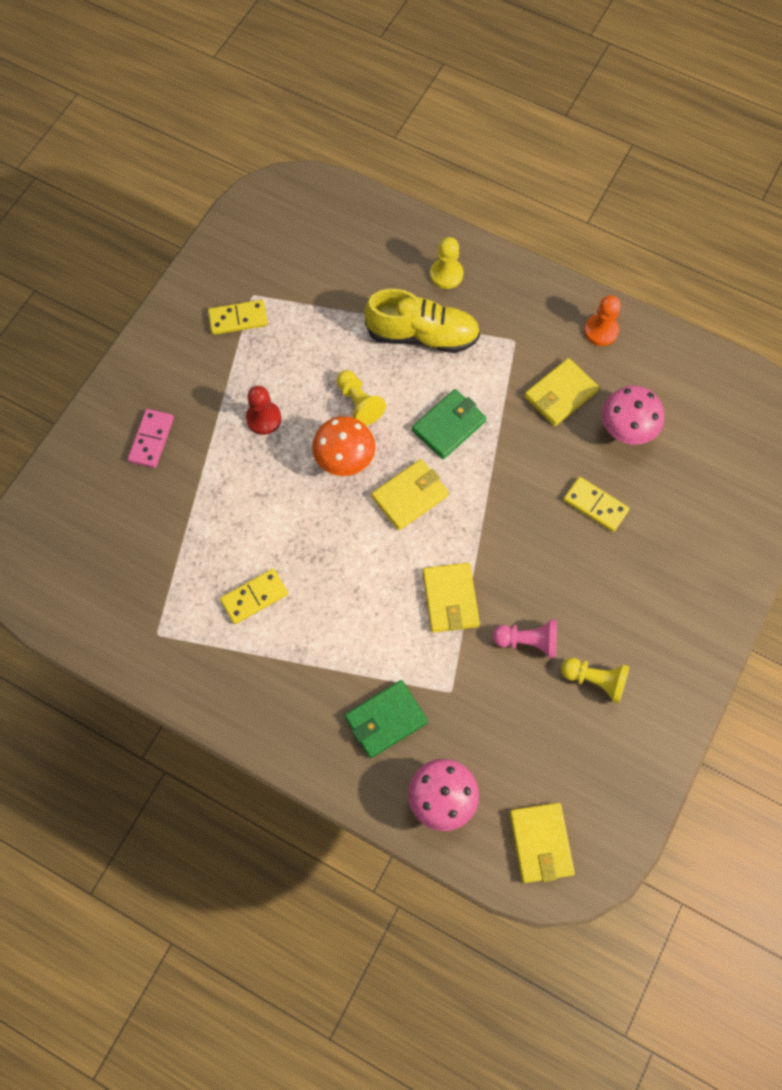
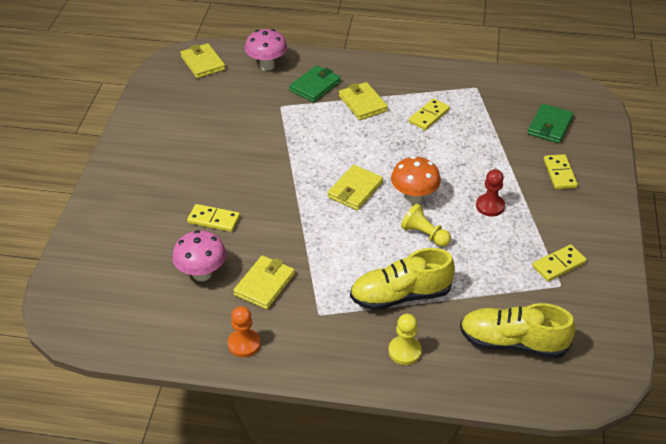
camera: 160 degrees right, 25 degrees down
(151, 439) = (559, 173): pink domino -> yellow domino
(339, 251) = (512, 343): none -> yellow shoe
(448, 426) = (347, 239): green wallet -> green wallet (550, 126)
(450, 599) = (300, 145): yellow wallet -> yellow wallet (363, 103)
(528, 641) = (239, 138): pink pawn -> none
(595, 680) = (188, 132): yellow pawn -> none

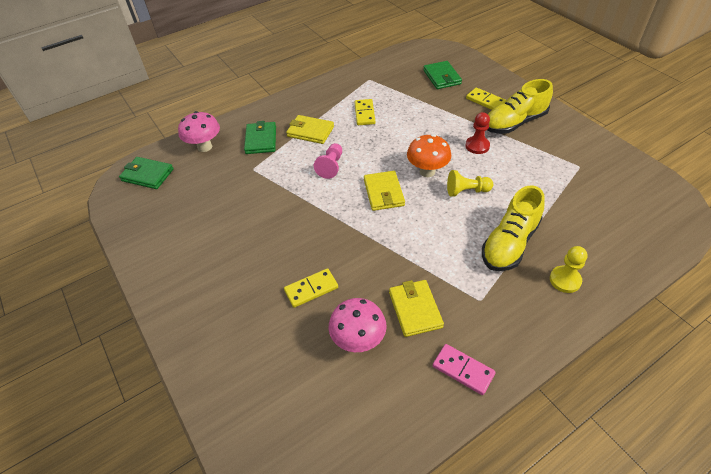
camera: 40 degrees left, 5 degrees up
(203, 63) = (147, 175): yellow wallet -> green wallet
(244, 344) = (463, 370): orange pawn -> pink domino
(342, 142) = (331, 166): none -> pink pawn
(512, 343) = (609, 222): yellow shoe -> yellow shoe (514, 123)
(559, 265) = (561, 155): yellow domino -> none

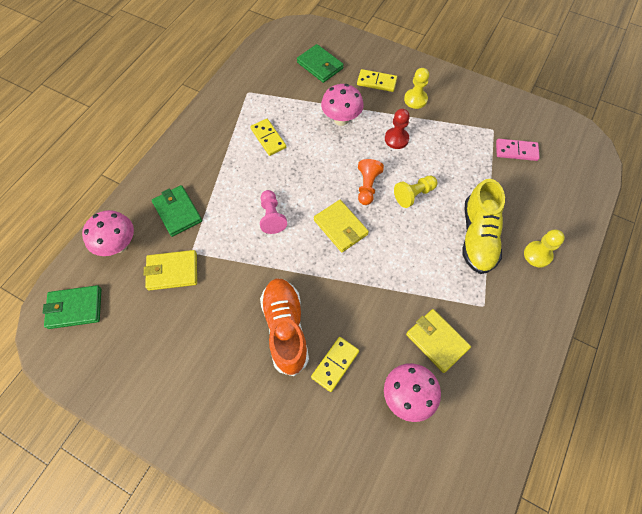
camera: 30 degrees left, 15 degrees up
(288, 247) = (285, 328): none -> orange shoe
(310, 131) = (225, 181): yellow wallet -> yellow wallet (172, 271)
(427, 171) = (367, 186): orange mushroom -> orange pawn
(435, 118) = (341, 120): none -> pink mushroom
(463, 370) = (505, 380): pink domino -> pink domino (516, 151)
(514, 123) = (415, 99): yellow shoe -> yellow pawn

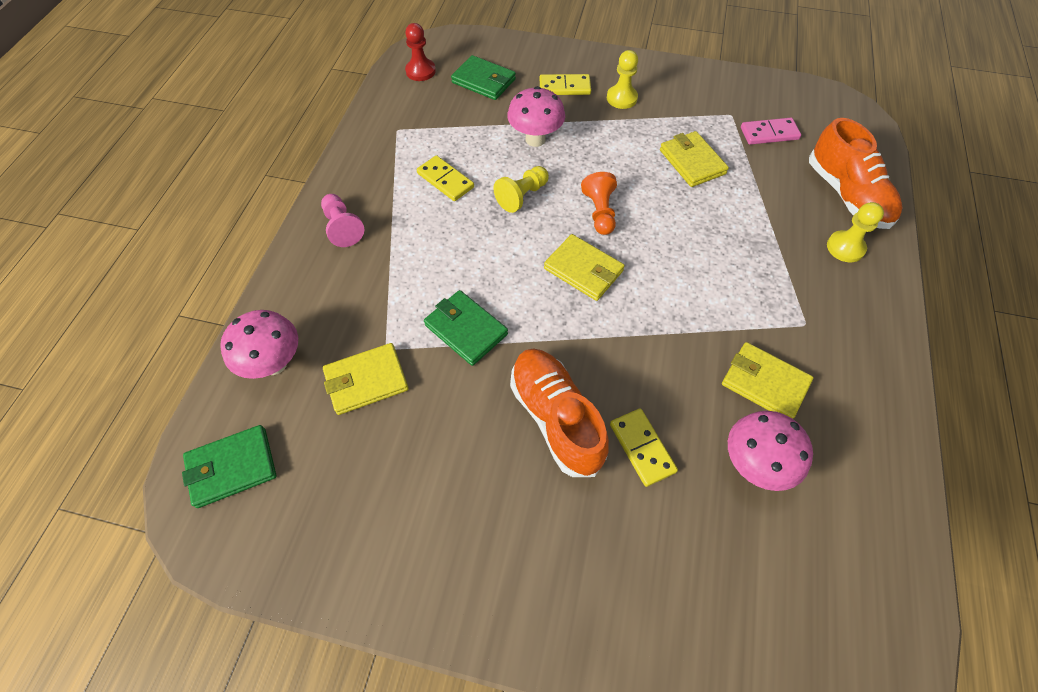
camera: 15 degrees left, 5 degrees down
(177, 212) = (348, 300): green wallet -> green wallet (466, 330)
(272, 216) = (485, 277): pink pawn -> pink pawn (342, 227)
(335, 364) = (642, 448): yellow domino -> yellow domino turned 45 degrees counterclockwise
(396, 139) = (615, 148): red pawn -> red pawn (420, 71)
(414, 195) = (663, 210): yellow pawn -> yellow pawn (522, 196)
(449, 162) = (692, 162): none -> yellow wallet
(477, 236) = (763, 242): yellow shoe -> none
(556, 213) = (846, 195): none -> orange shoe

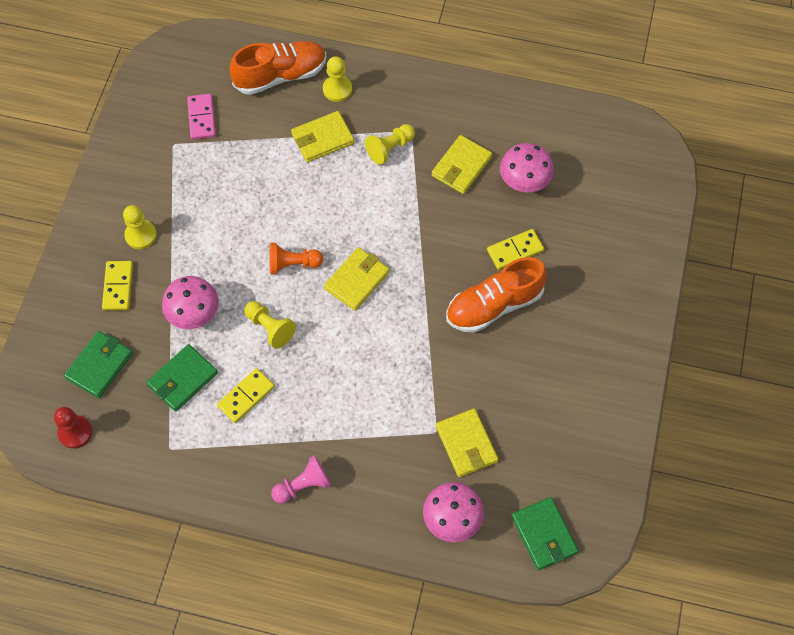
camera: 90 degrees left, 5 degrees up
(466, 330) = (417, 371): green wallet -> green wallet (182, 379)
(692, 162) = (234, 184): yellow wallet -> yellow wallet (322, 139)
(773, 302) = (390, 148): none -> yellow pawn

